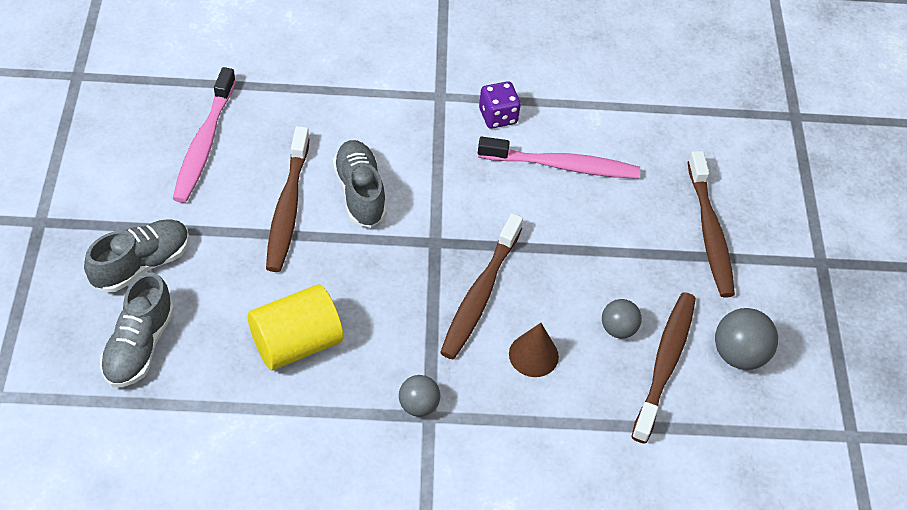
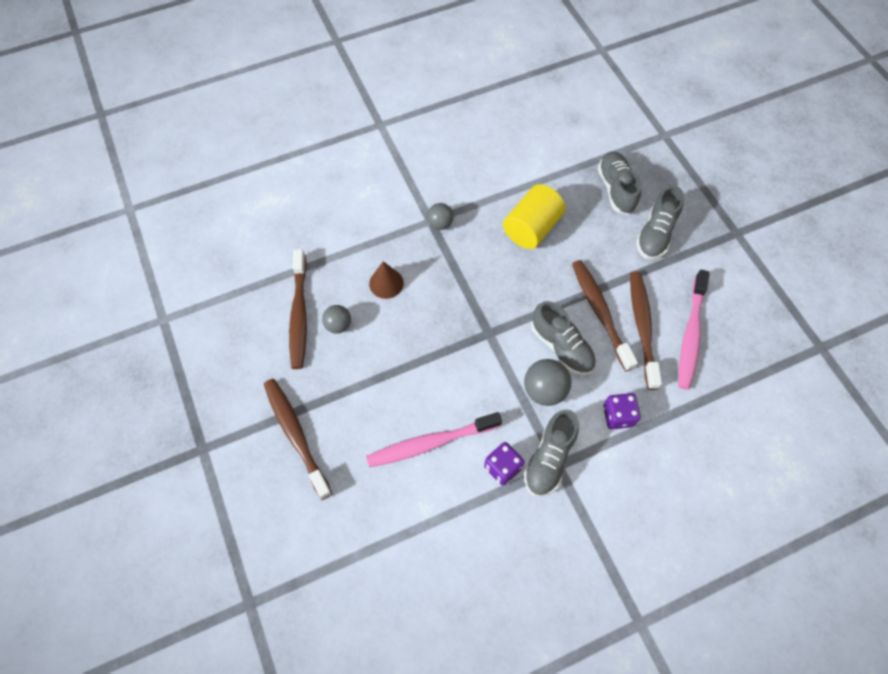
camera: 160 degrees right, 10 degrees up
(204, 143) = (691, 334): pink toothbrush -> pink toothbrush turned 150 degrees counterclockwise
(347, 108) = (618, 416): none -> purple dice
(445, 104) = (549, 459): none -> grey shoe
(480, 294) = (439, 309): brown toothbrush -> brown toothbrush (642, 327)
(738, 354) = (250, 343): grey ball -> grey ball (544, 390)

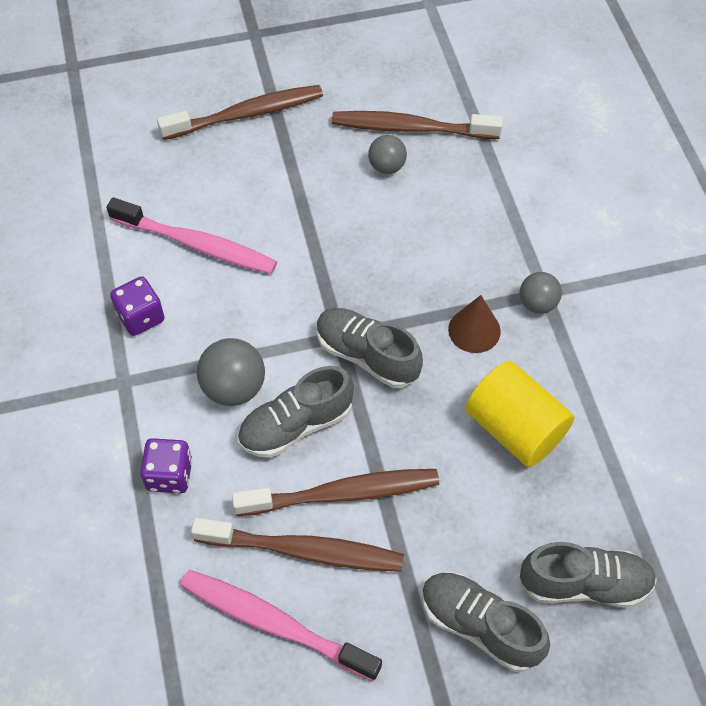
camera: 100 degrees right, 5 degrees down
(386, 283) = (443, 225): brown cone -> brown cone (474, 330)
(430, 443) = (197, 244): pink toothbrush -> pink toothbrush turned 120 degrees clockwise
(549, 459) = (135, 373): grey shoe -> grey shoe (367, 356)

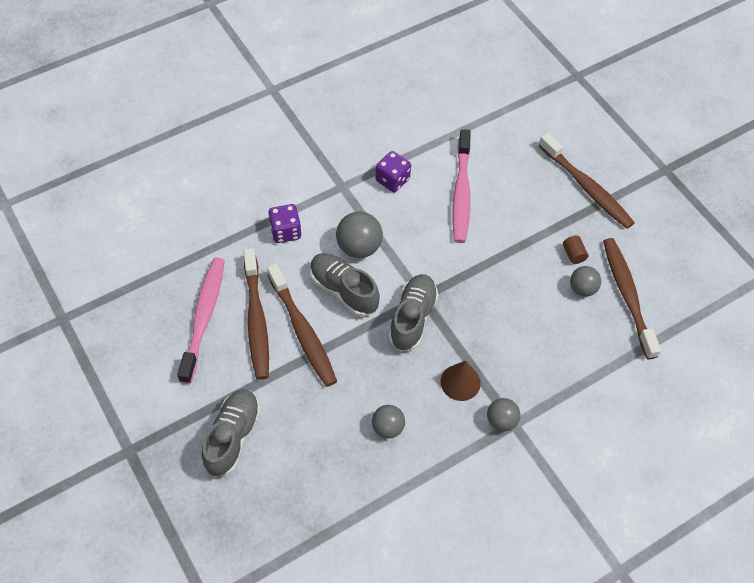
camera: 70 degrees right, 0 degrees up
(336, 159) = (573, 254): none -> brown cylinder
(515, 429) = (387, 427): yellow cylinder -> grey ball
(584, 584) = (280, 498): grey shoe -> none

